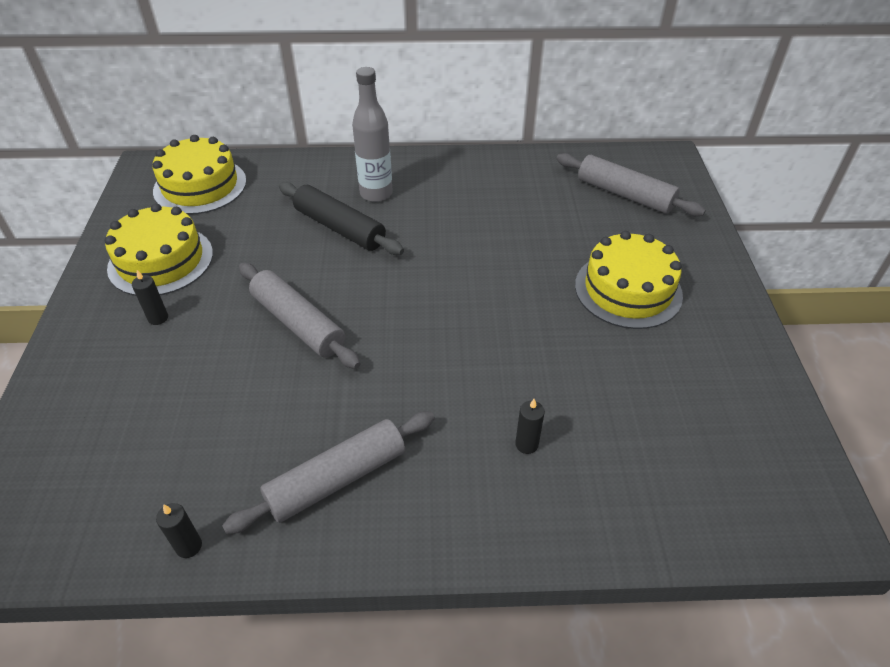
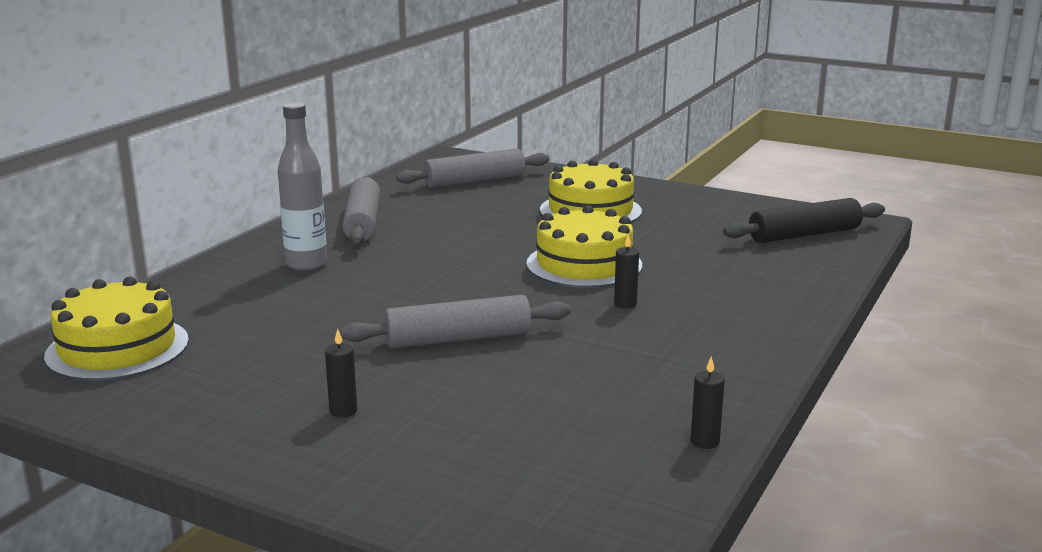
camera: 60 degrees left, 25 degrees down
(161, 260) = (234, 394): yellow cake -> yellow cake (584, 264)
(337, 479) = (685, 360): grey rolling pin -> grey rolling pin (363, 222)
(340, 228) = (335, 291): black rolling pin -> black rolling pin (804, 235)
(526, 444) = (717, 283): black candle -> black candle (625, 304)

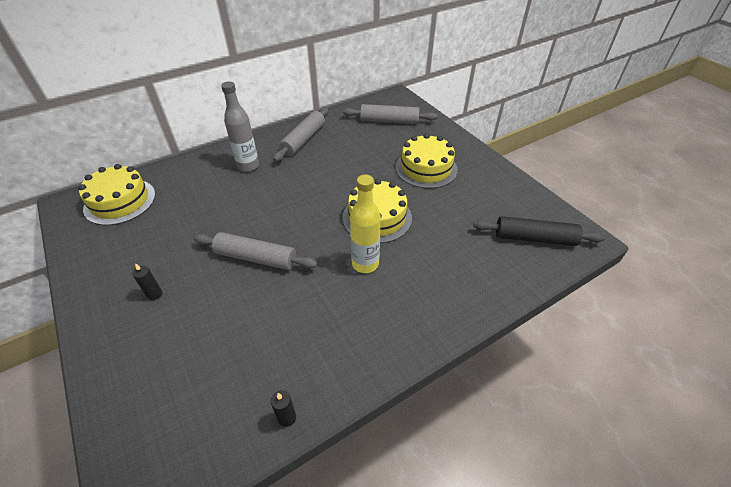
camera: 30 degrees right, 25 degrees up
(625, 304) = (365, 264): black candle -> yellow bottle

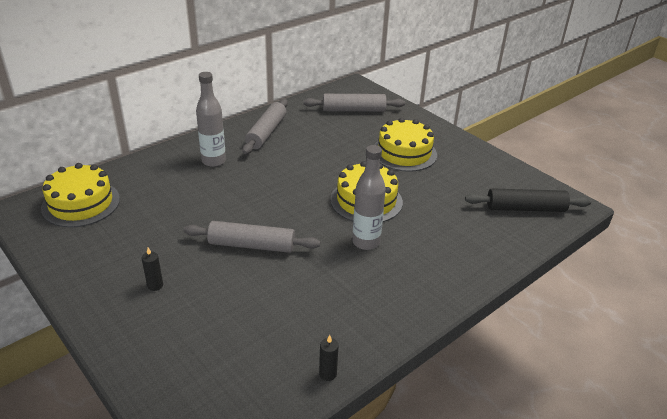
camera: 10 degrees left, 10 degrees down
(365, 264) = (366, 242): yellow bottle -> grey bottle

